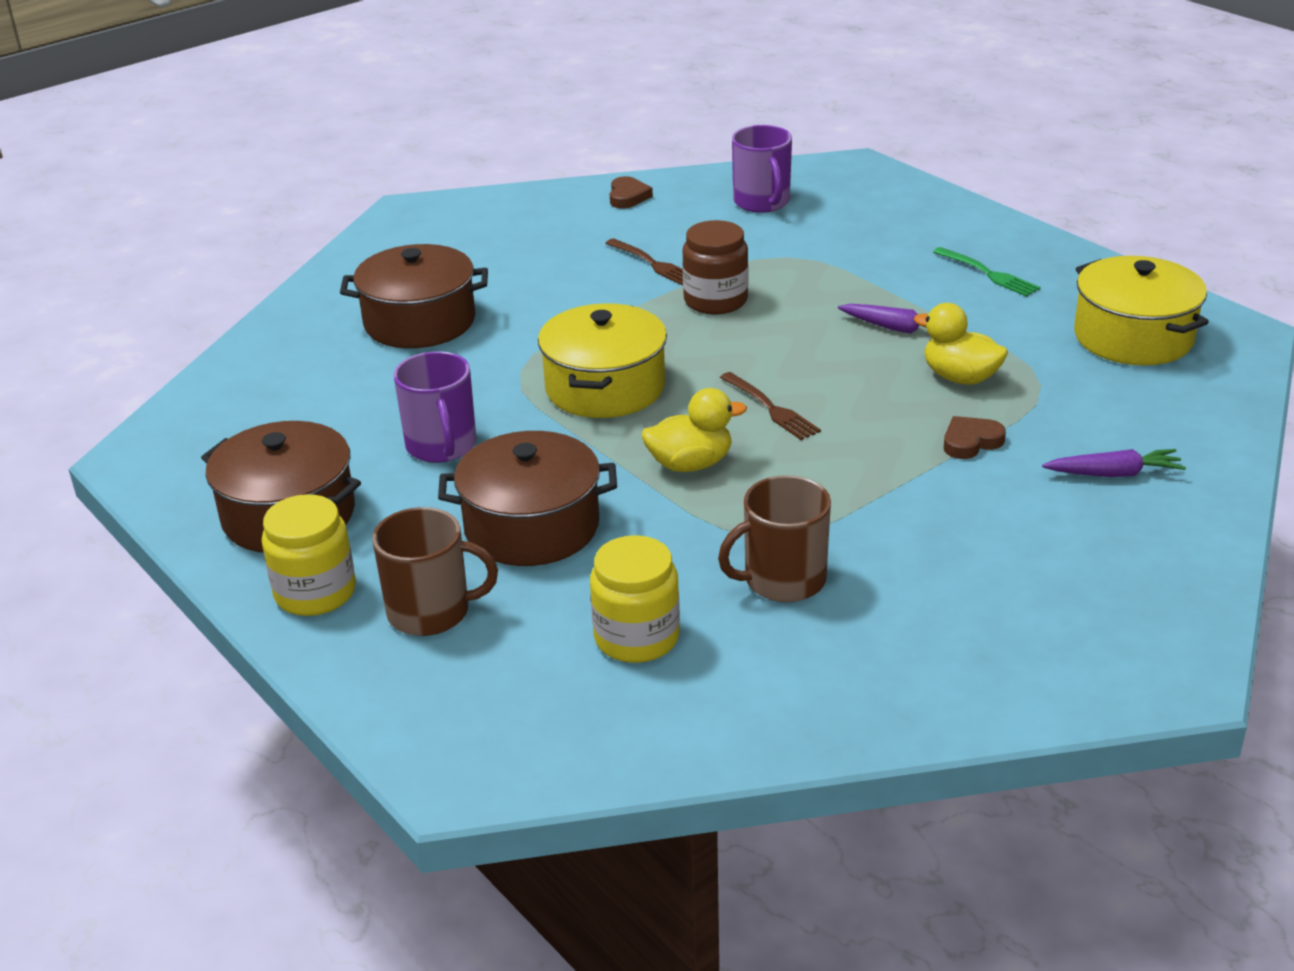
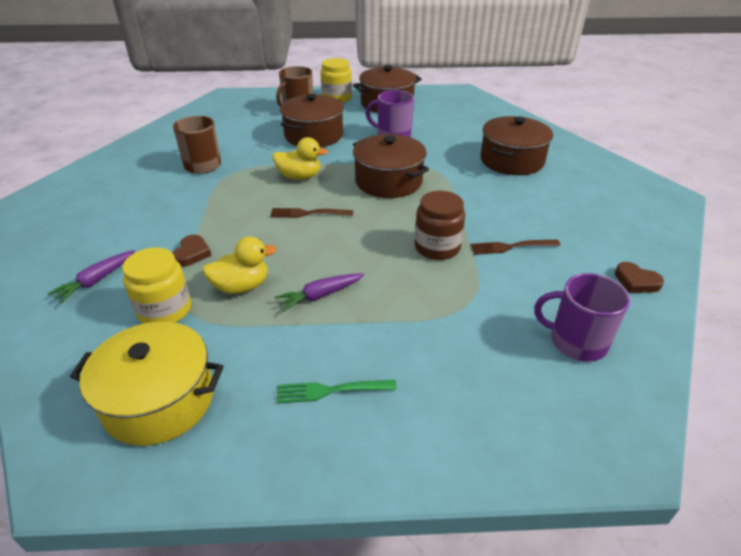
camera: 125 degrees right, 5 degrees up
(605, 387) = (388, 181): yellow pot -> brown pot
(636, 637) = (228, 132): yellow jar -> yellow jar (165, 310)
(690, 464) = (299, 177): yellow duck -> yellow duck turned 105 degrees counterclockwise

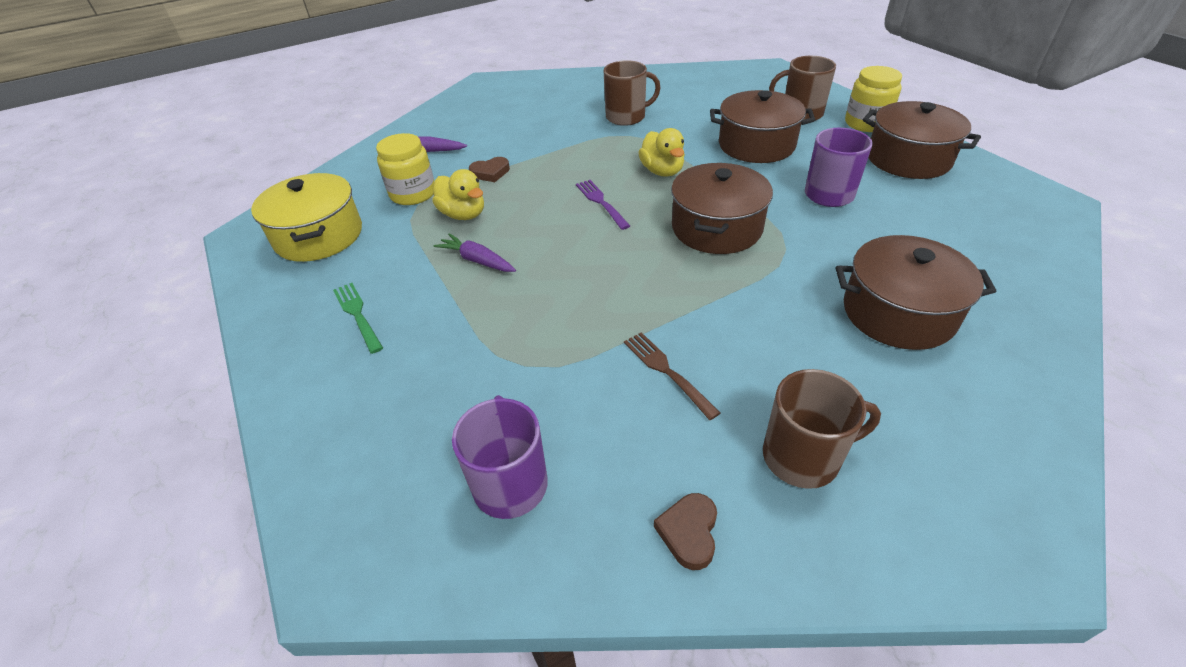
camera: 65 degrees right, 5 degrees up
(308, 213) = (601, 202): brown fork -> purple fork
(437, 247) = (614, 309): brown jar -> none
(598, 227) = (803, 457): none -> brown mug

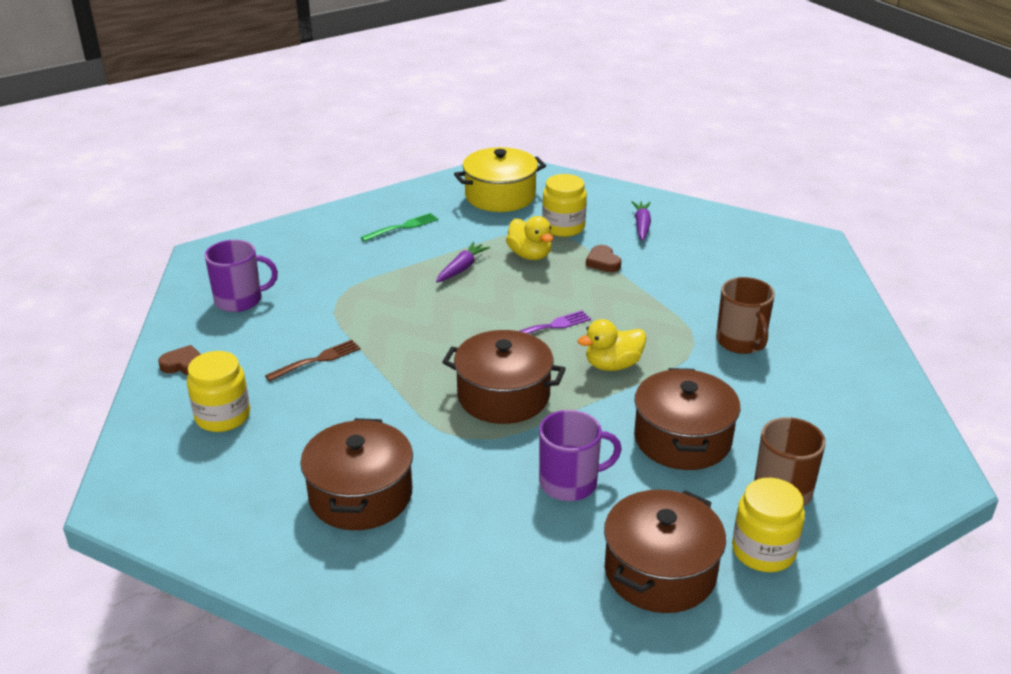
camera: 85 degrees right, 10 degrees down
(463, 214) = (530, 255): yellow duck -> yellow duck turned 75 degrees counterclockwise
(803, 457) = (223, 416): brown mug -> yellow jar

